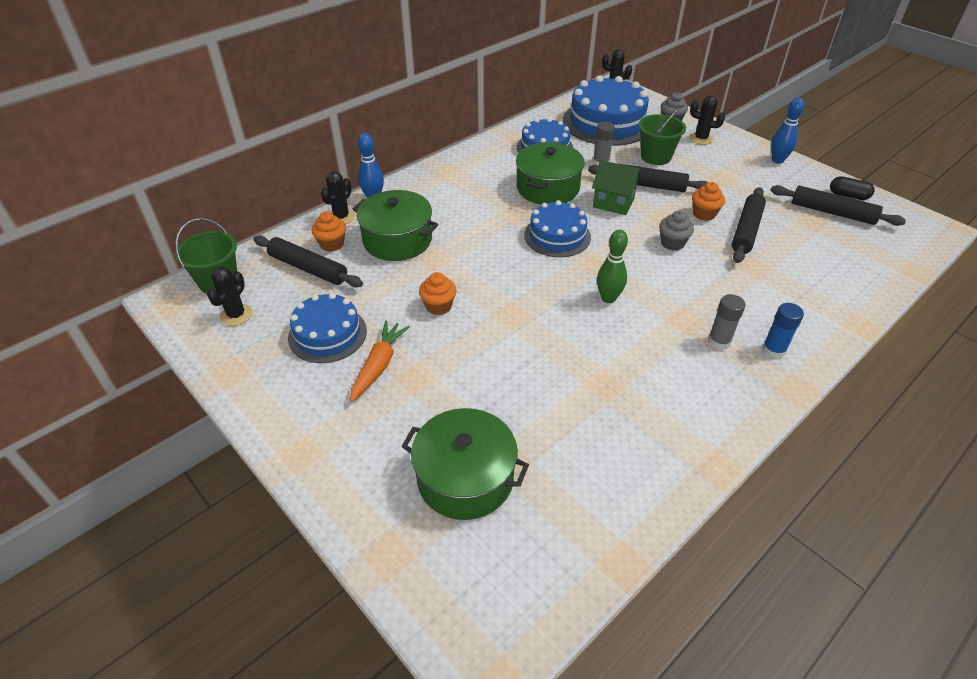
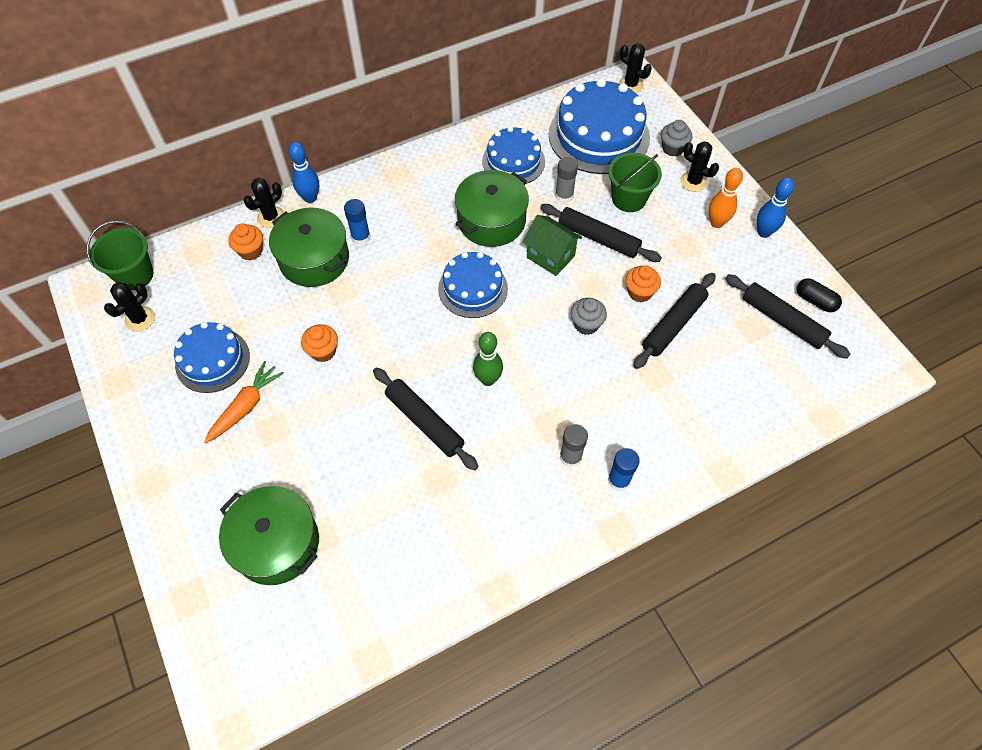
camera: 15 degrees right, 15 degrees up
(308, 268) = (219, 277): black rolling pin -> black rolling pin (424, 422)
(434, 217) = (361, 237): none -> blue glue stick
(736, 160) = (716, 223): none -> orange bowling pin

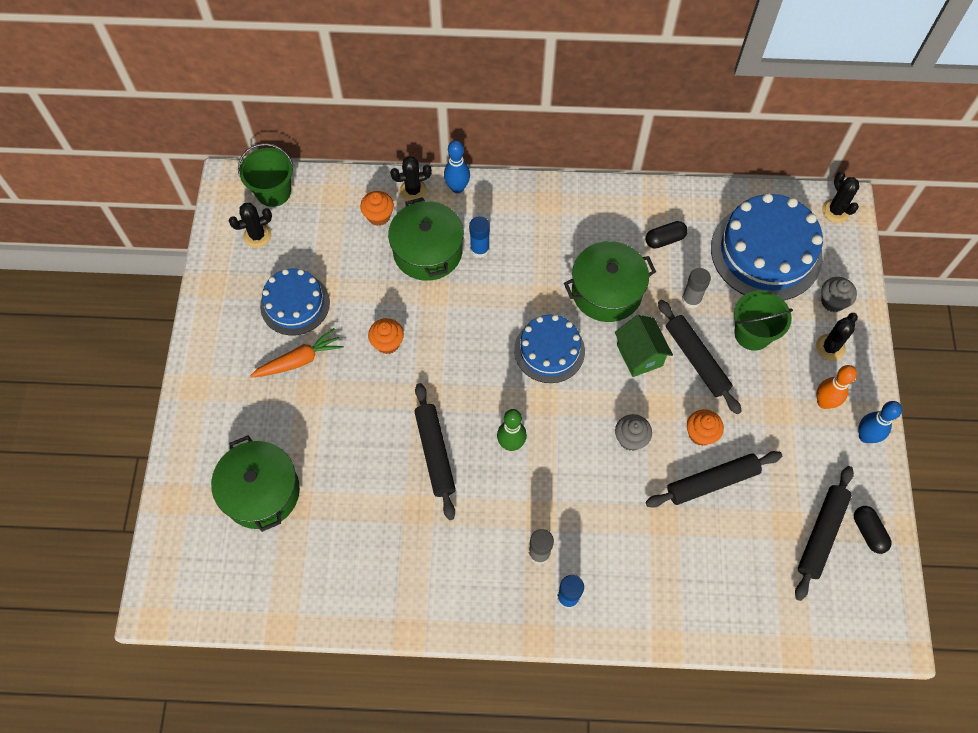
camera: 30 degrees right, 5 degrees up
(513, 161) = (665, 240): blue cake -> black capsule
(693, 181) = (830, 347): black cactus -> black cactus turned 60 degrees clockwise
(782, 321) = (821, 534): black rolling pin -> black rolling pin turned 45 degrees clockwise

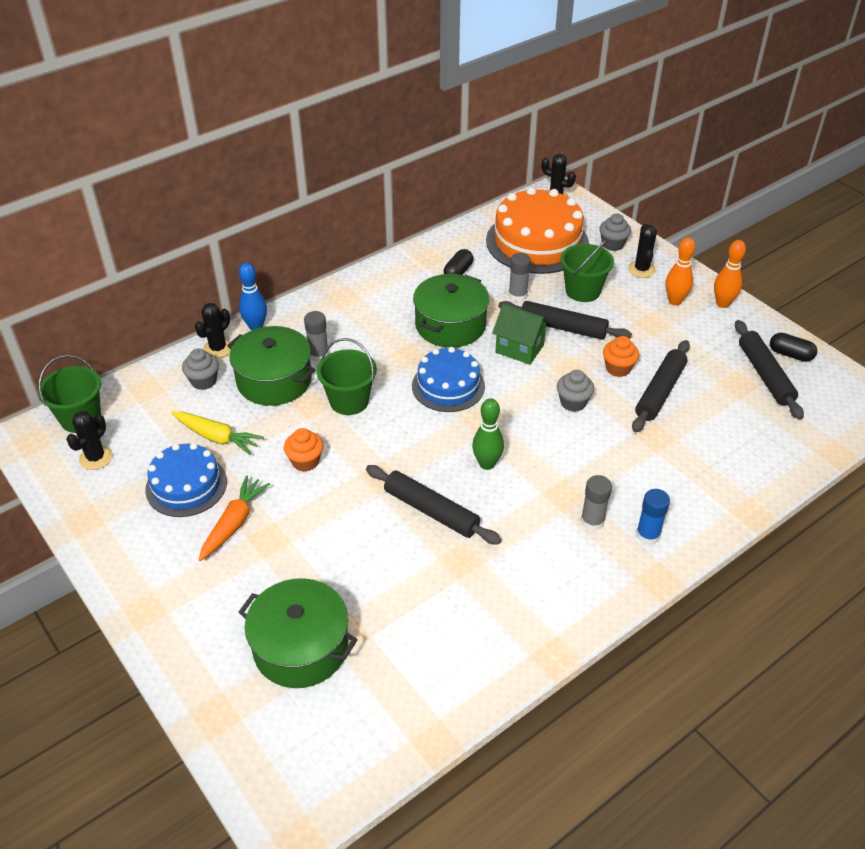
camera: 40 degrees left, 20 degrees down
(347, 276) = (217, 437): none -> yellow carrot
(378, 216) = (203, 381): orange cupcake -> grey cupcake
(464, 310) = (349, 401): none -> green bucket
(479, 249) = (318, 355): blue glue stick -> grey glue stick
(766, 252) = (537, 242): blue cake -> orange cake
(865, 436) = (722, 304): blue bowling pin -> orange bowling pin

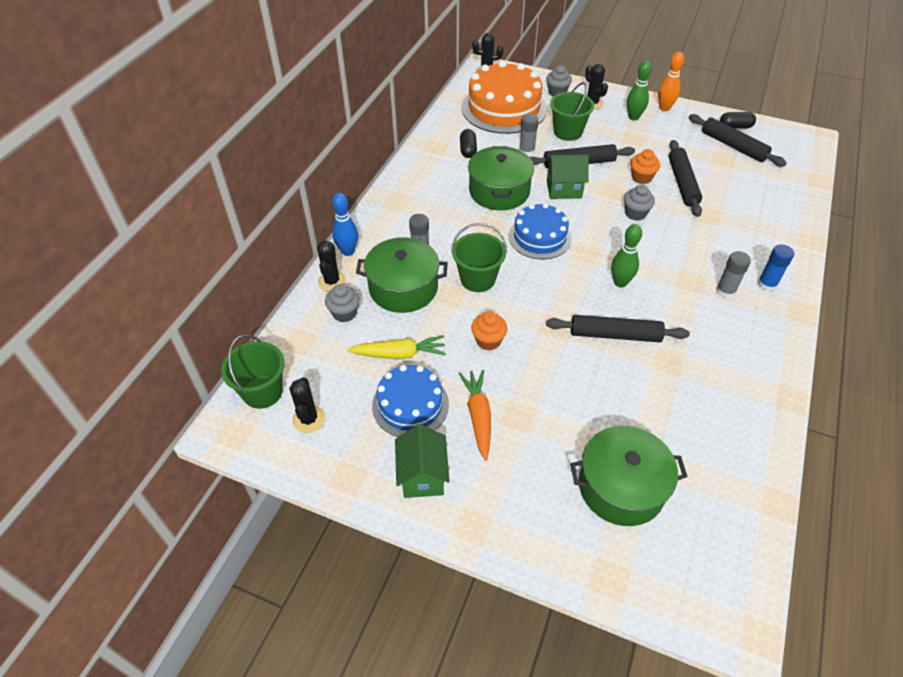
camera: 30 degrees left, 5 degrees up
(142, 549) = (422, 476): none -> green house
(675, 301) = (633, 117): orange bowling pin -> green bowling pin

